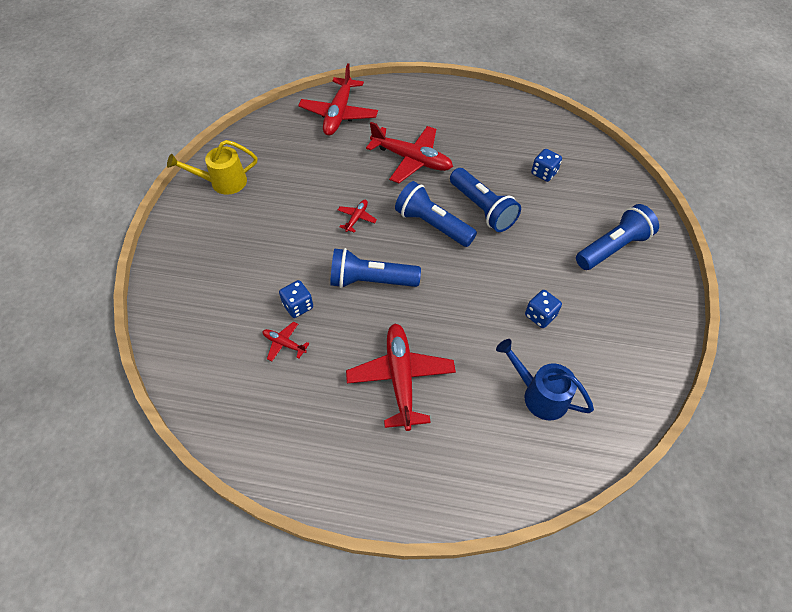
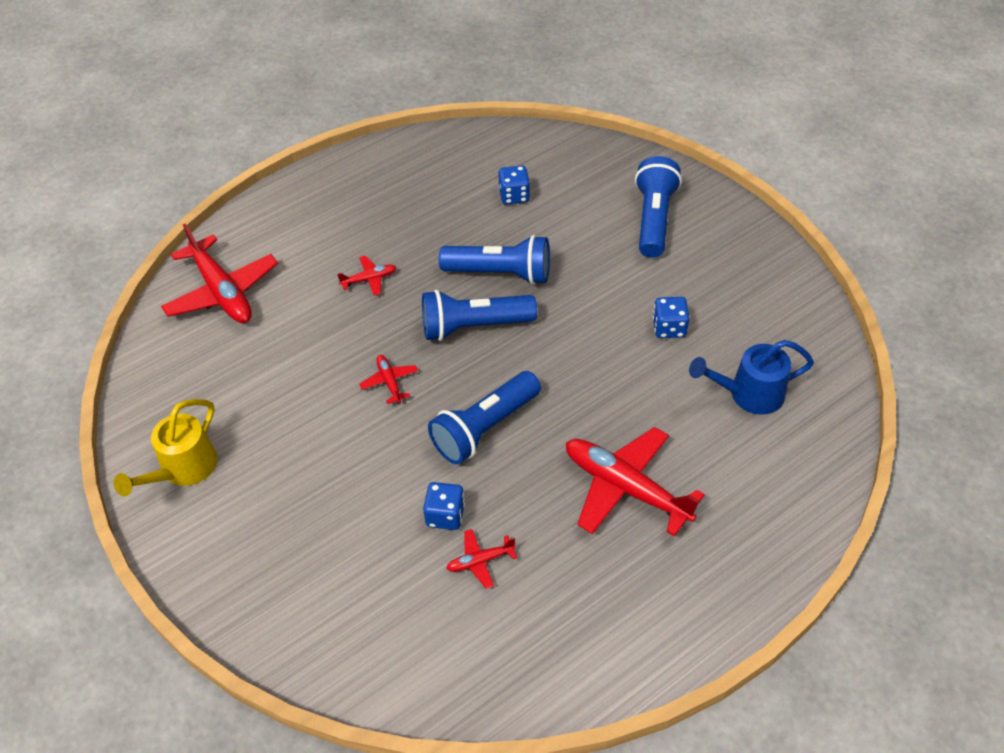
camera: 45 degrees left, 5 degrees down
(412, 160) = (369, 279): red plane -> red plane, size x0.46

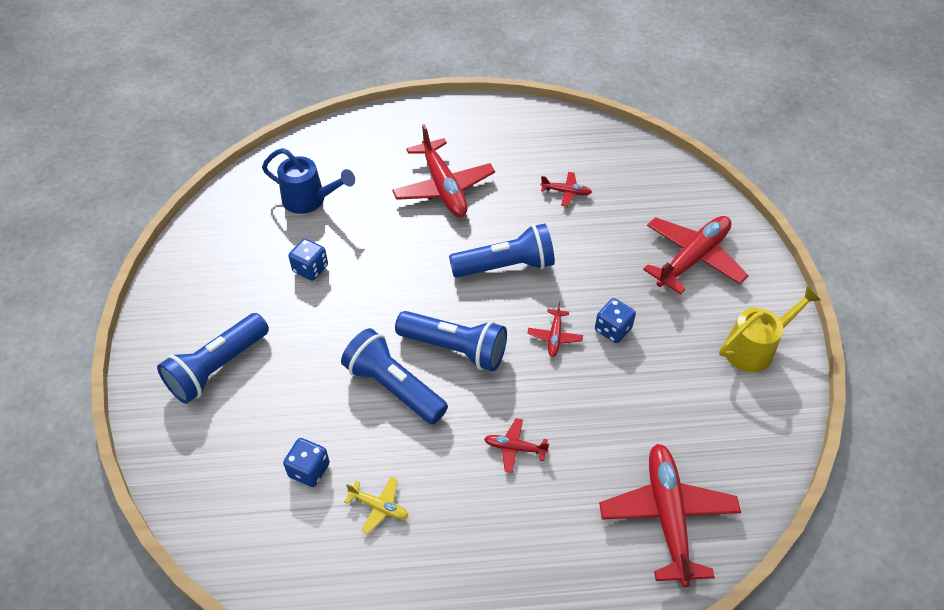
camera: 150 degrees left, 0 degrees up
(284, 545) = (692, 258): none -> red plane
(444, 200) = (379, 507): none -> yellow plane
(445, 515) = (571, 226): blue dice -> blue dice (613, 329)

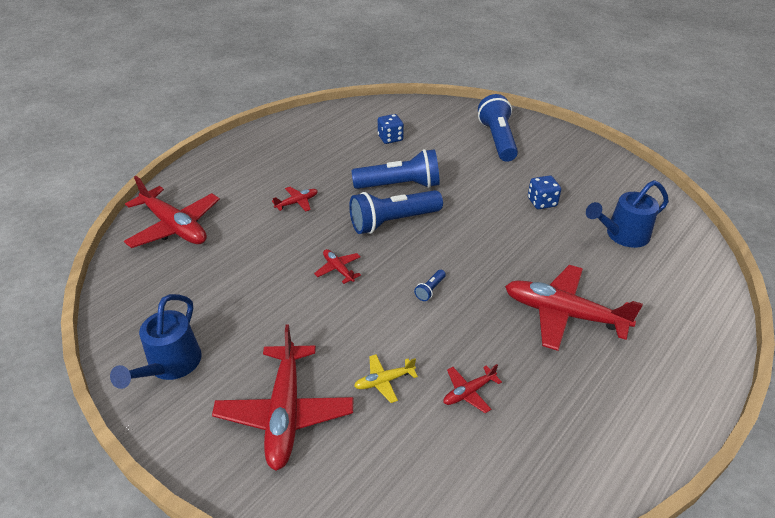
camera: 135 degrees right, 10 degrees down
(379, 507) = (339, 147): yellow plane -> yellow plane (384, 381)
(506, 266) = (430, 290): blue flashlight -> blue flashlight, size x0.40
(613, 329) = (301, 301): blue dice -> none
(755, 348) = (170, 366): yellow watering can -> blue watering can

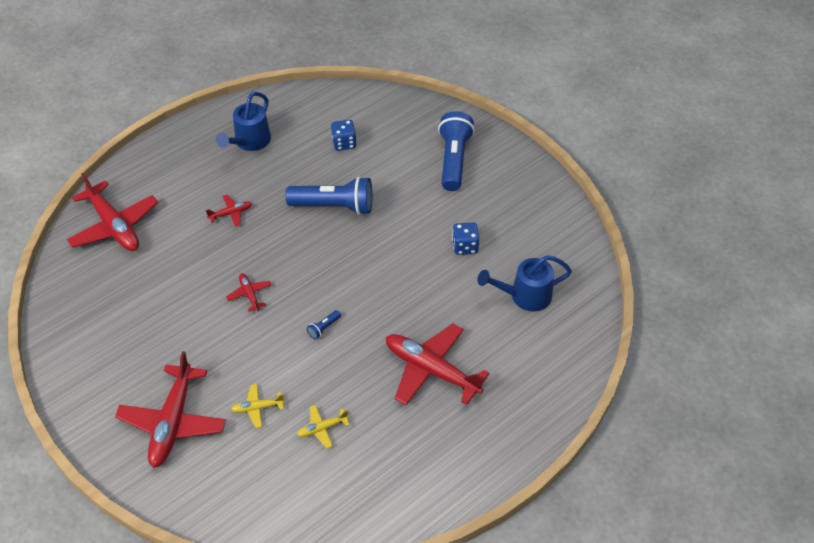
camera: 10 degrees right, 10 degrees up
(170, 366) = (91, 367): blue watering can -> blue watering can (249, 142)
(392, 222) = (314, 249): blue flashlight -> none
(468, 392) = (322, 428): red plane -> yellow plane

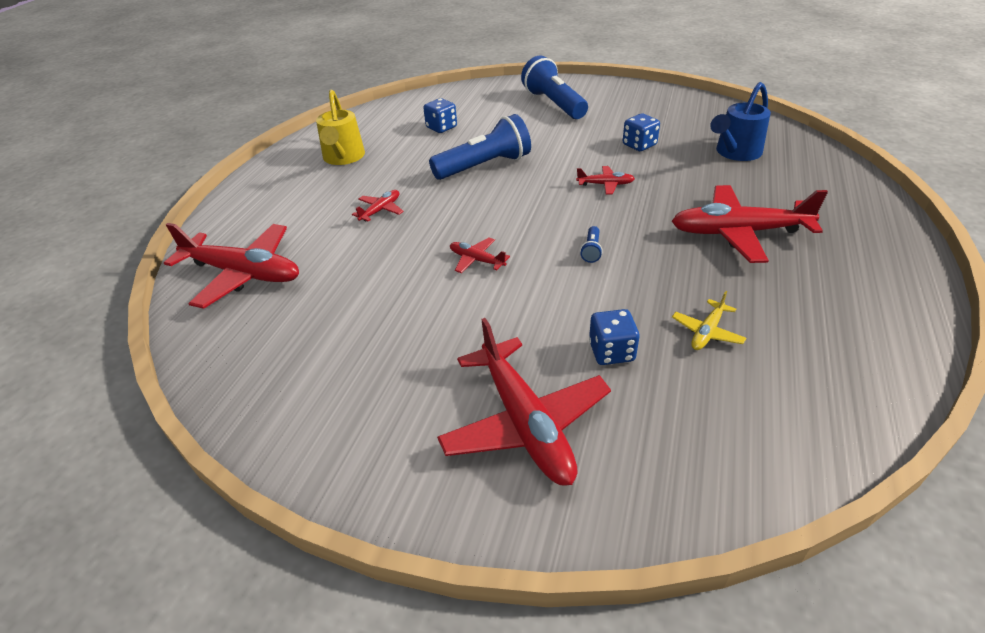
camera: 30 degrees left, 10 degrees down
(249, 142) = (343, 158): blue watering can -> yellow watering can
(257, 408) = (611, 351): yellow plane -> blue dice
(396, 274) = (605, 184): none -> red plane

